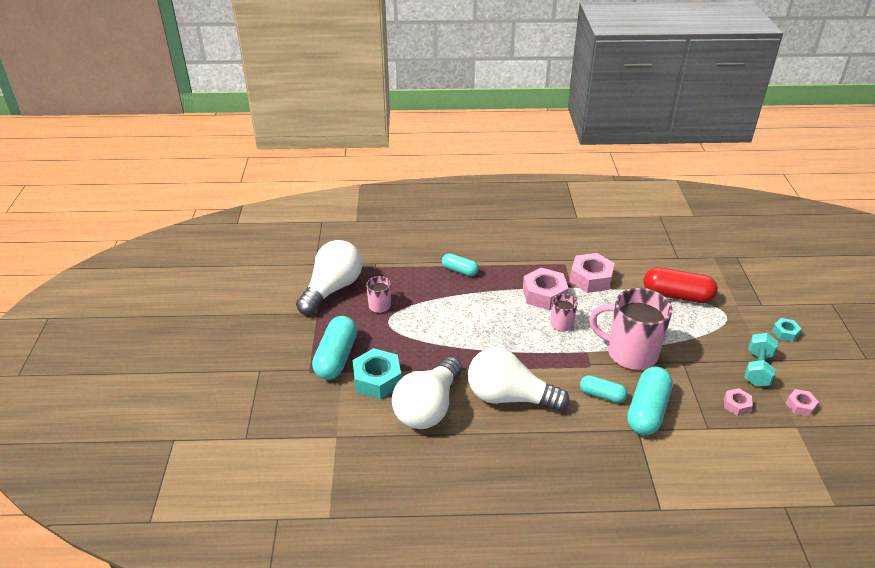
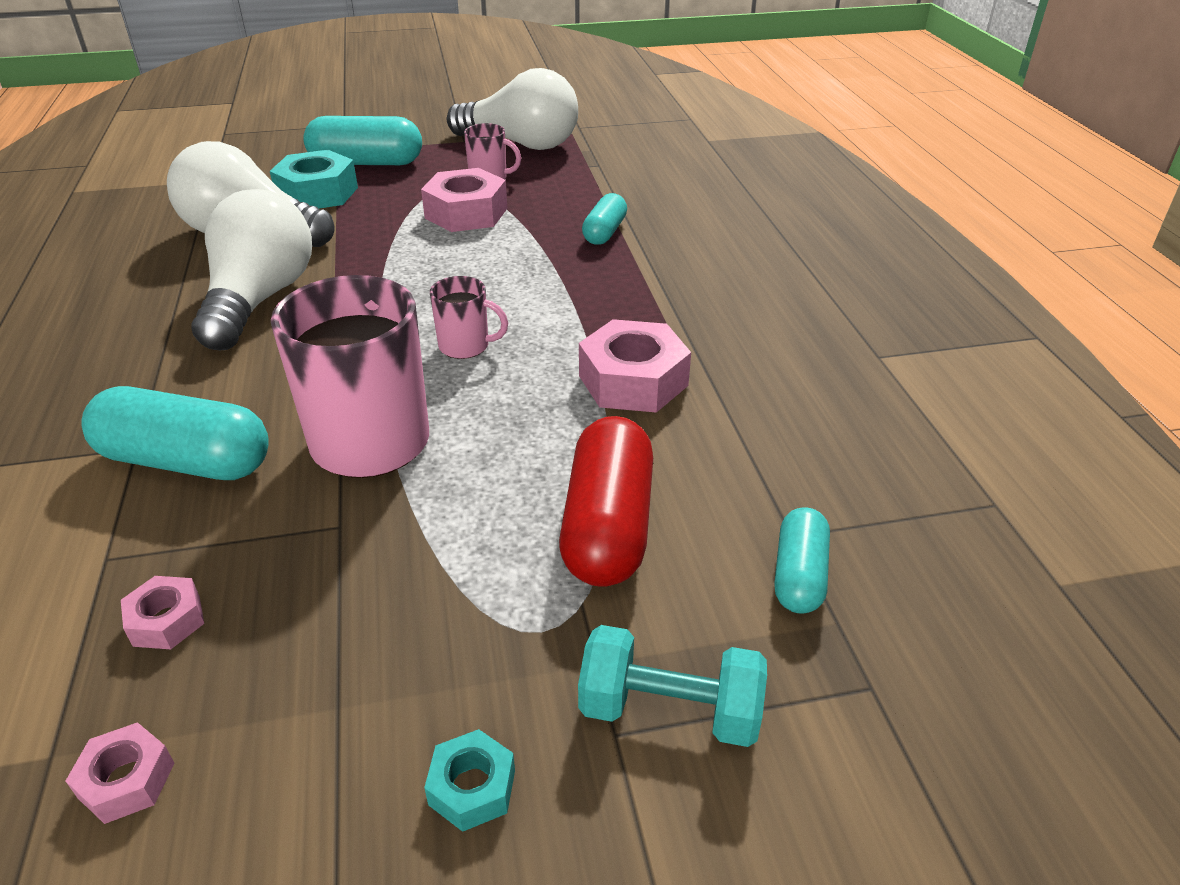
camera: 80 degrees right, 0 degrees up
(544, 294) = (556, 322): pink nut -> pink nut (466, 213)
(602, 395) = (246, 400): turquoise capsule -> turquoise capsule (799, 575)
(757, 369) = (300, 684): turquoise dumbbell -> turquoise dumbbell (669, 710)

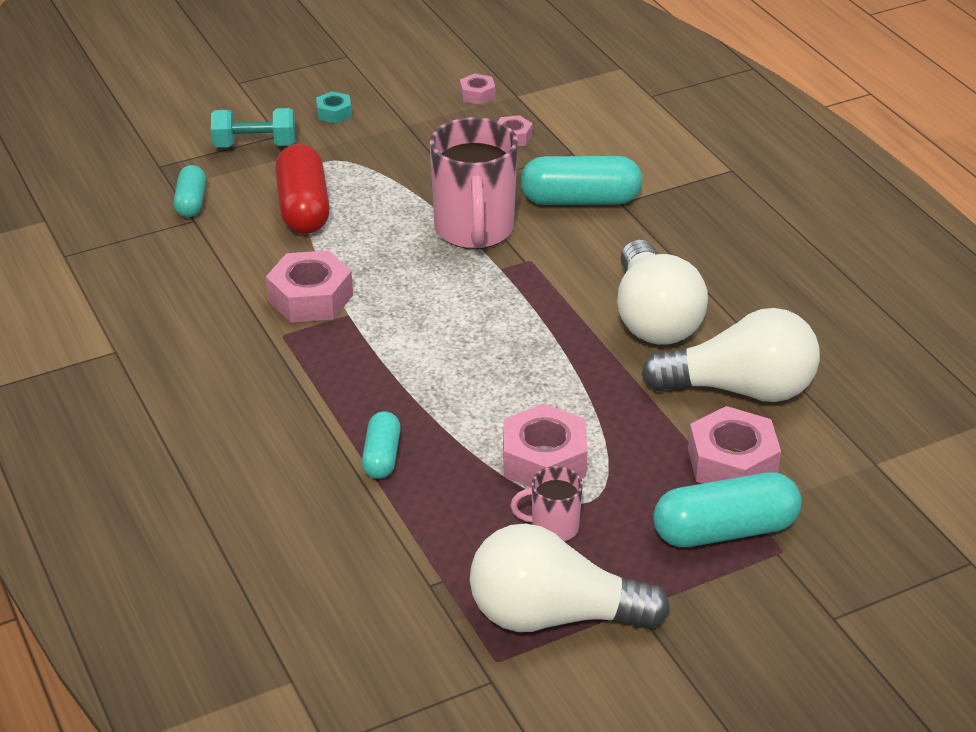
camera: 165 degrees right, 0 degrees up
(317, 193) = (732, 462): turquoise nut -> pink nut
(466, 346) = (451, 305): pink mug -> none

